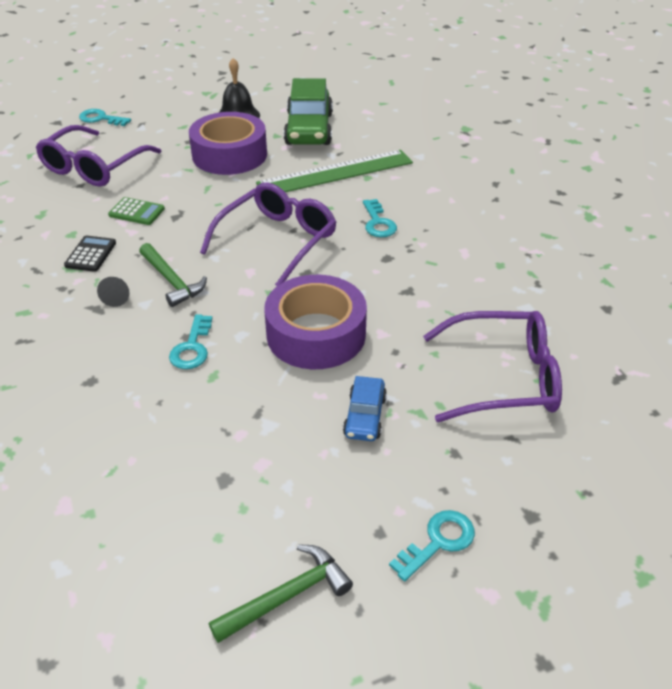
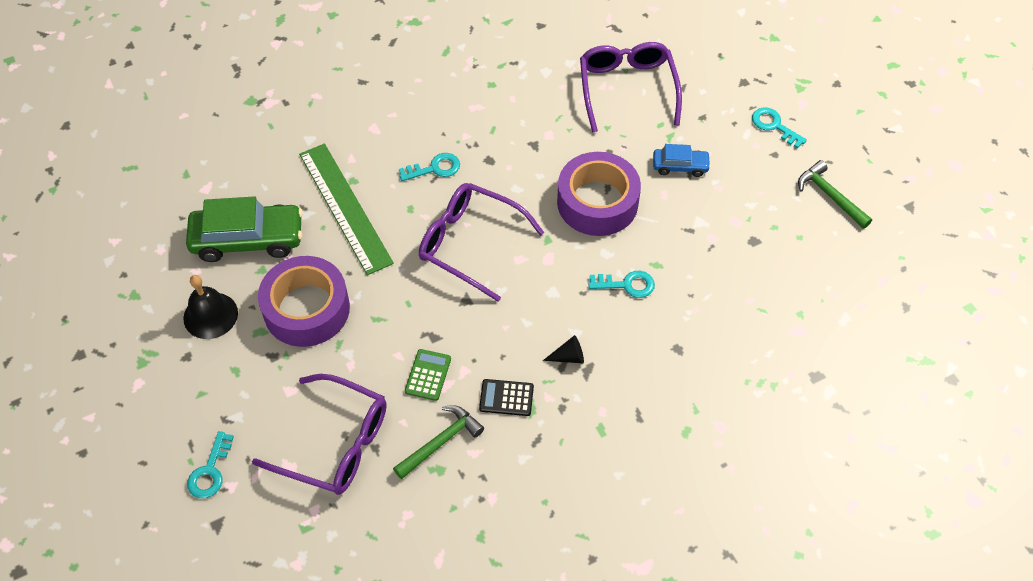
camera: 95 degrees left, 15 degrees up
(171, 281) = (540, 318): green hammer -> green hammer (440, 442)

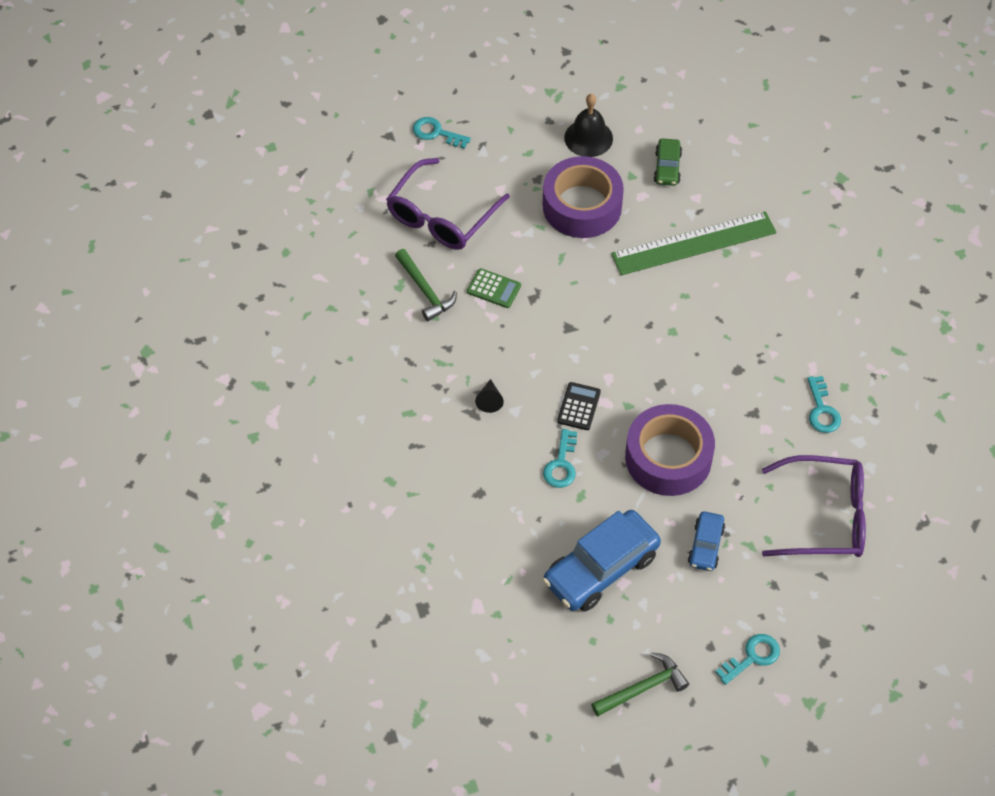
camera: 100 degrees right, 0 degrees up
(248, 239) = (667, 167): green car -> green car, size x0.52
(435, 168) = (733, 321): turquoise key -> turquoise key (822, 410)
(470, 244) = (633, 339): purple glasses -> none
(506, 398) = (457, 345): black calculator -> black calculator (579, 406)
(727, 239) = (601, 569): none -> blue car

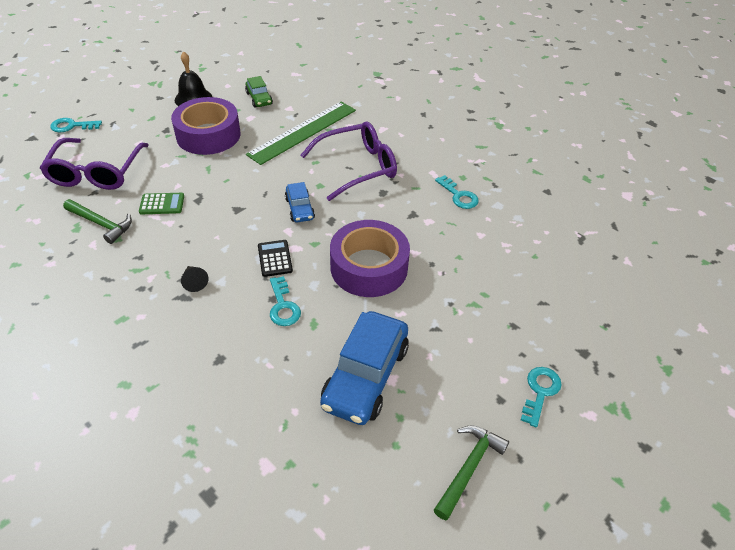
camera: 30 degrees left, 10 degrees down
(705, 546) = (440, 319): blue car -> blue car (299, 209)
(824, 517) = (513, 261): purple glasses -> purple glasses (357, 167)

